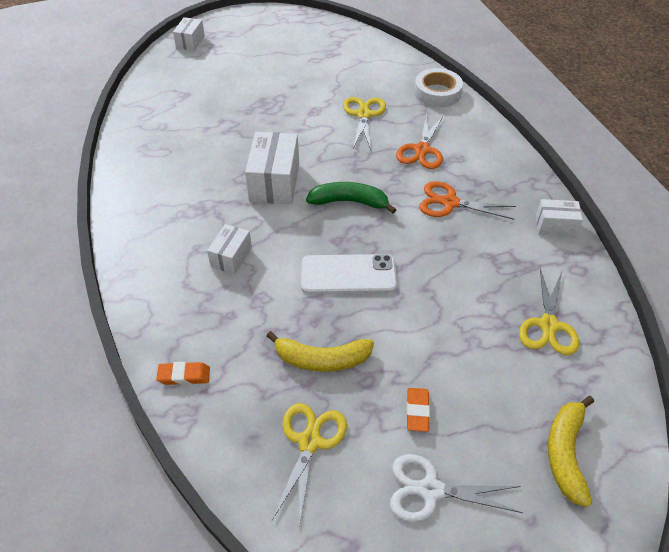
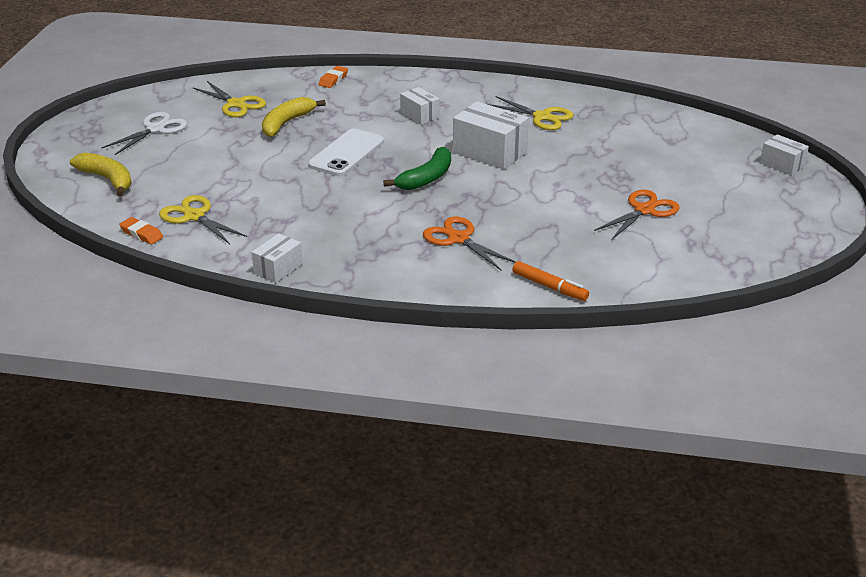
camera: 120 degrees right, 15 degrees down
(364, 114) = (550, 226): yellow scissors -> yellow scissors (542, 117)
(417, 411) = (206, 142): orange eraser -> orange eraser (141, 234)
(437, 93) = (549, 287): white tape -> orange marker
(449, 203) = (370, 225): orange scissors -> orange scissors (644, 210)

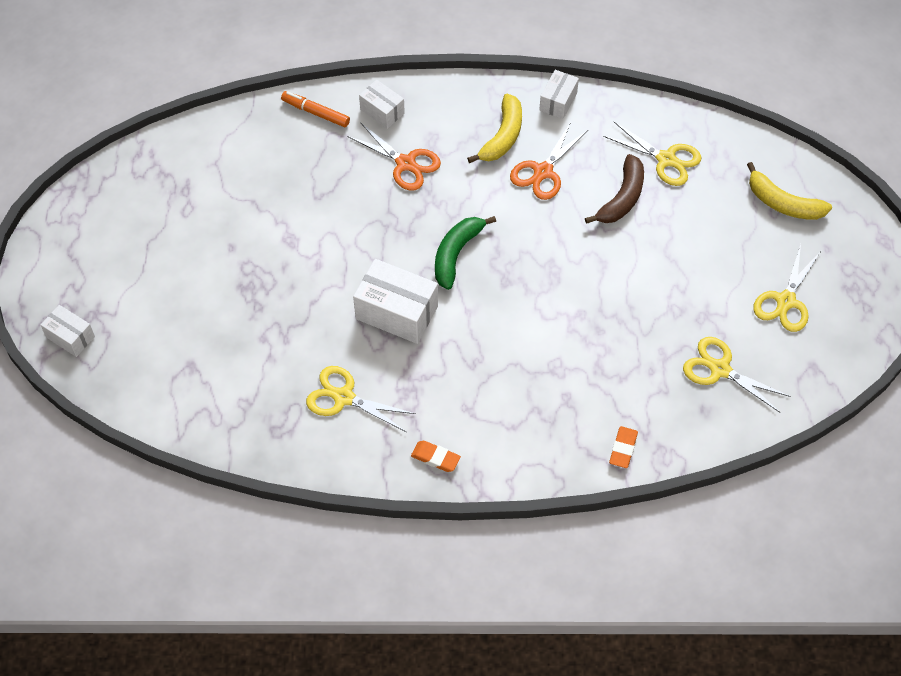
camera: 170 degrees right, 25 degrees up
(141, 234) = (702, 128): orange eraser -> orange eraser (435, 458)
(155, 129) = (785, 301): white scissors -> yellow scissors
(254, 196) = (622, 198): none -> brown banana
(286, 123) = (642, 337): yellow banana -> yellow banana (502, 136)
(346, 153) = (553, 286): white phone -> none
(419, 115) = (491, 379): white box -> white box (382, 111)
(644, 210) = (227, 232): orange scissors -> orange scissors (543, 172)

